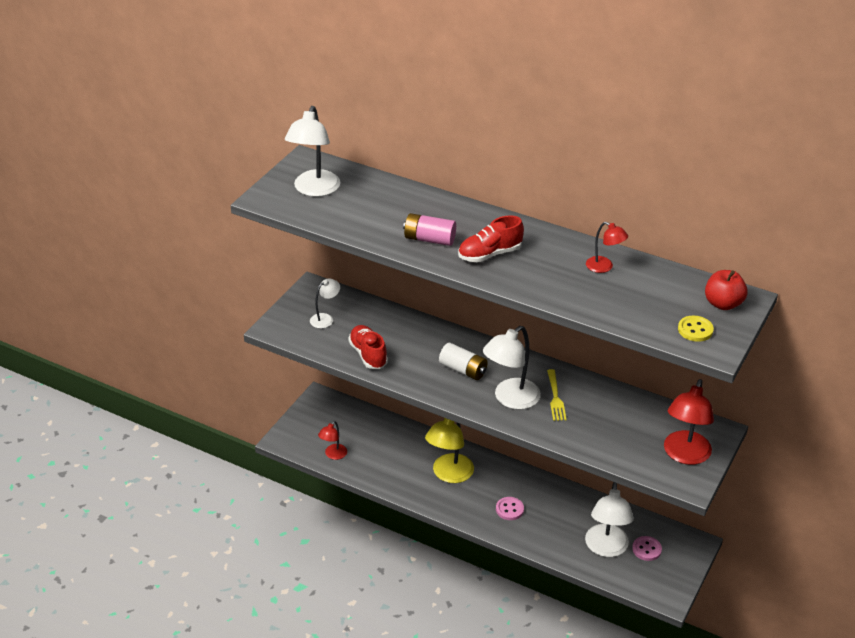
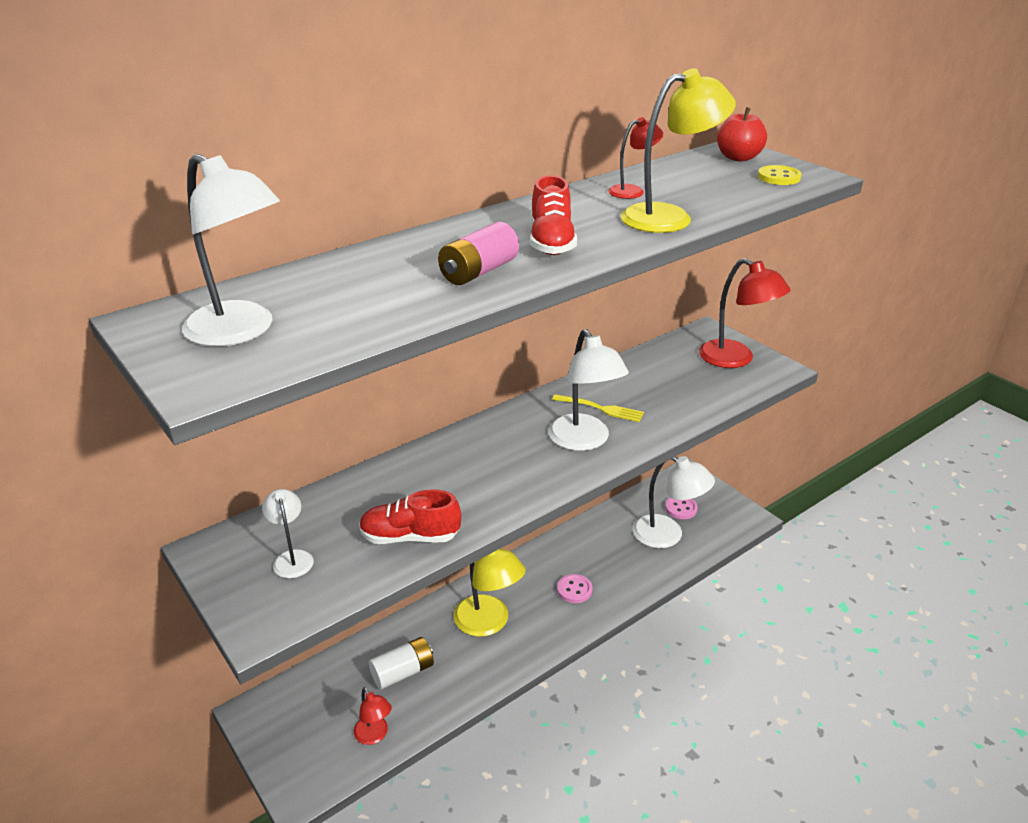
camera: 65 degrees left, 5 degrees down
(463, 370) = (505, 461): white battery -> white battery (403, 672)
(569, 292) = (669, 217): none -> yellow lamp

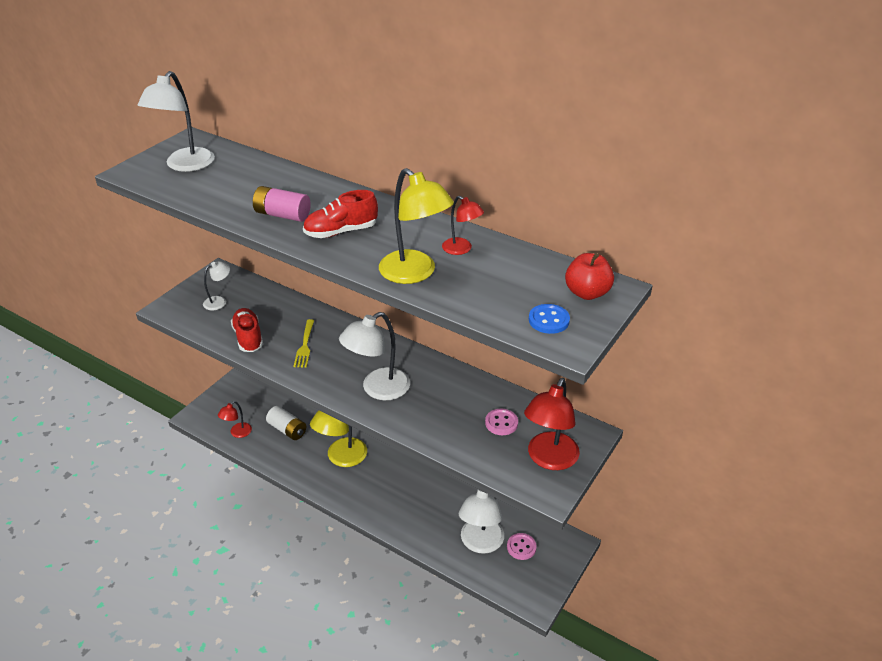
camera: 70 degrees right, 5 degrees up
(574, 590) = (392, 497): pink button -> pink button (501, 423)
(600, 408) = (424, 389): yellow fork -> yellow fork (305, 345)
(779, 177) = (548, 320): yellow button -> blue button

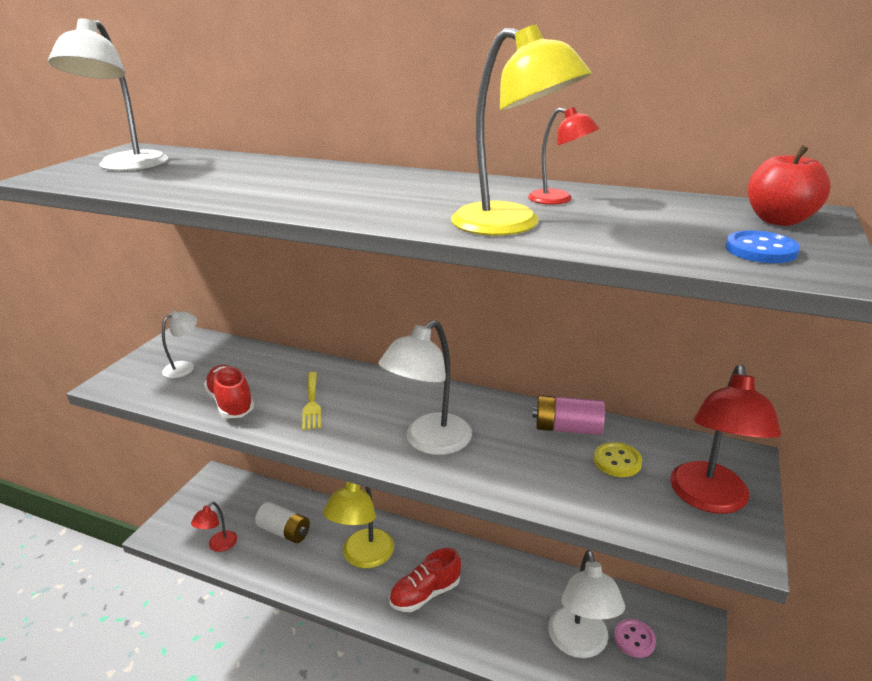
camera: 10 degrees left, 10 degrees down
(282, 215) = (280, 192): pink battery -> pink battery (567, 428)
(341, 232) = (374, 199): red shoe -> red shoe (425, 594)
(501, 423) = (617, 461): pink button -> yellow button

